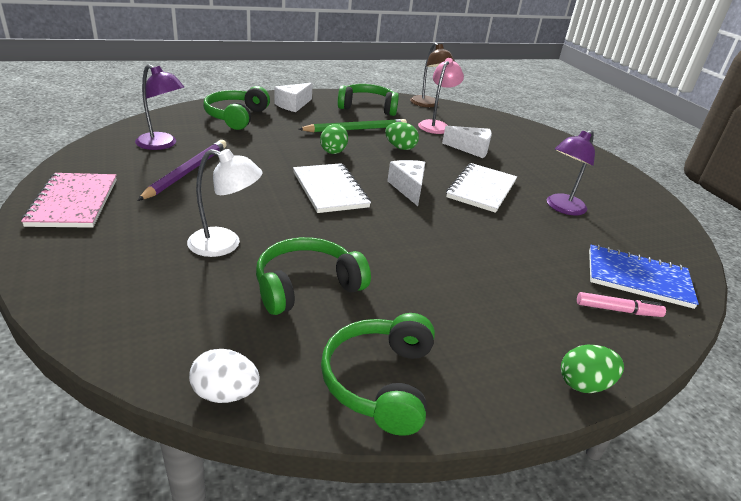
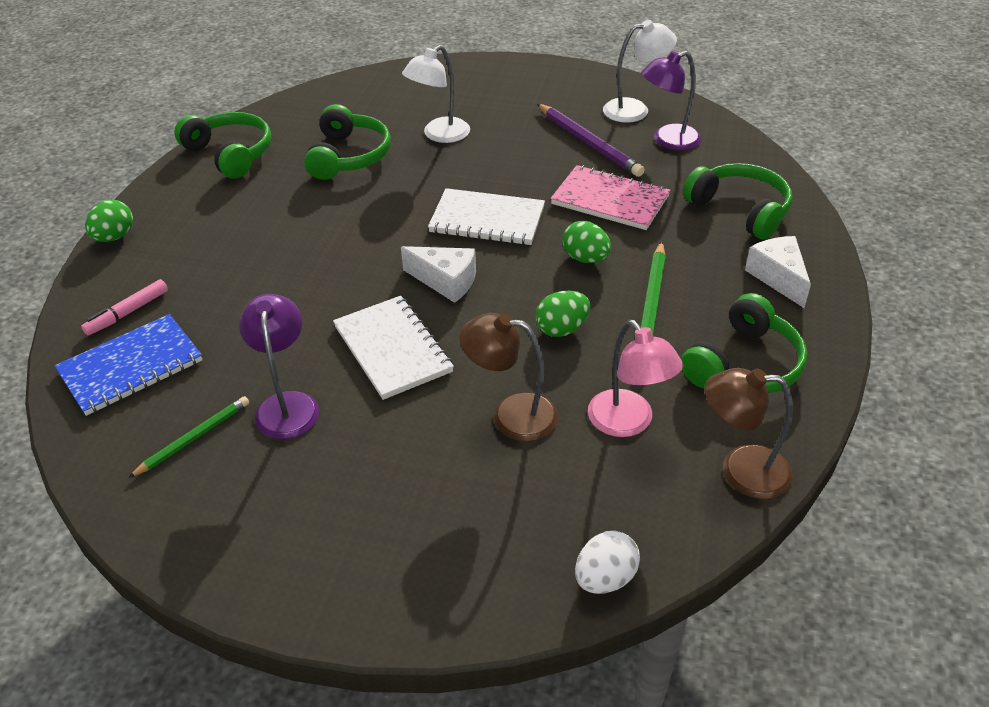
camera: 130 degrees right, 10 degrees up
(73, 202) = (563, 83): pink notebook -> pink notebook (610, 200)
(115, 162) = (635, 109): none -> white lamp
(225, 393) = (289, 102): white egg -> white egg (605, 578)
(471, 149) = (511, 415): white cheese -> brown lamp
(624, 228) = (193, 438): none -> green pencil

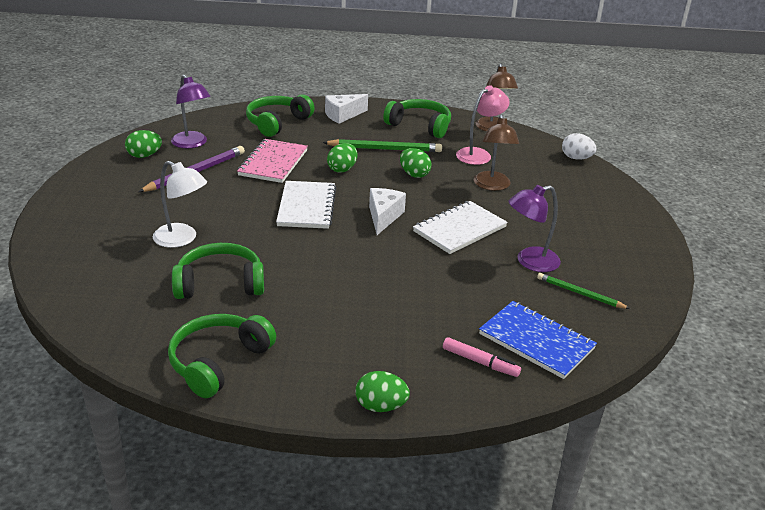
camera: 105 degrees left, 10 degrees down
(635, 109) = (144, 155): white lamp -> green egg

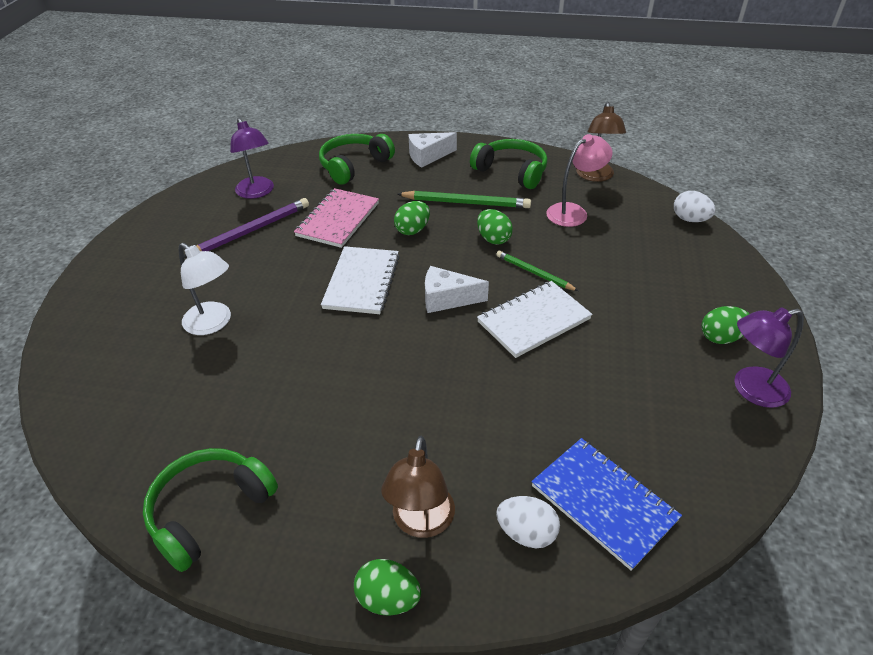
camera: 10 degrees right, 10 degrees up
(144, 155) = (203, 207): green egg -> green egg (721, 337)
(220, 284) = (240, 390): green headphones -> none
(383, 217) = (447, 299): white cheese -> white cheese turned 105 degrees counterclockwise
(480, 362) = (526, 533): pink marker -> white egg
(492, 186) = (583, 257): brown lamp -> brown lamp (421, 523)
(530, 262) = (612, 373): purple lamp -> purple lamp (750, 389)
(580, 293) = (670, 427): green pencil -> green pencil (534, 273)

